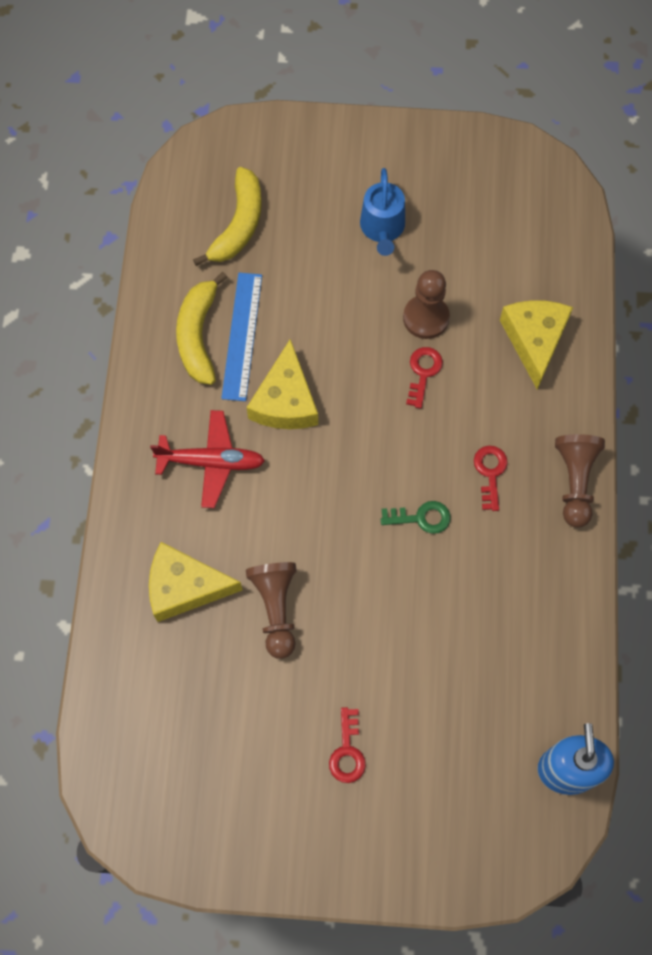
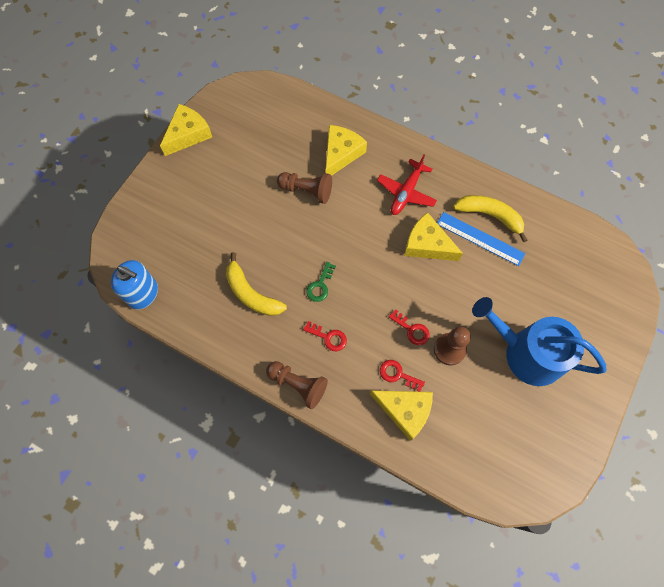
camera: 115 degrees right, 0 degrees up
(238, 225) = (560, 267): yellow banana -> yellow banana (251, 293)
(258, 863) = (188, 134): none -> yellow cheese
(347, 751) = (215, 193): red key -> red key (398, 374)
(382, 228) = (527, 353): blue watering can -> blue watering can, size x1.79

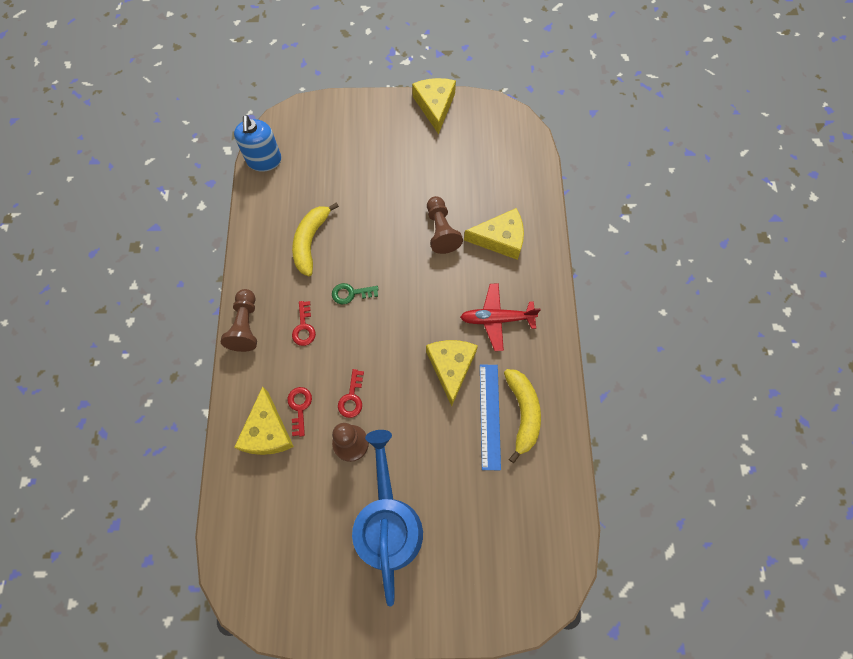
camera: 60 degrees right, 0 degrees up
(188, 134) = (435, 106): yellow cheese -> yellow cheese turned 105 degrees counterclockwise

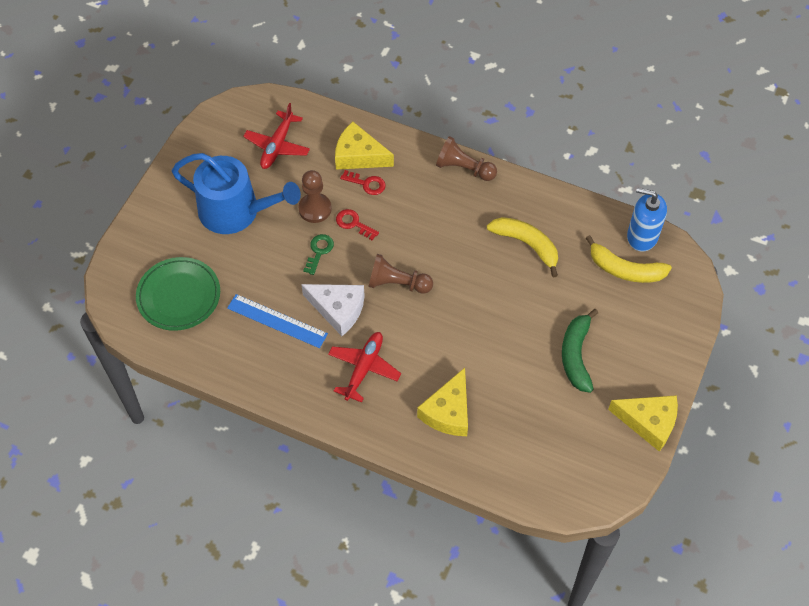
camera: 115 degrees right, 10 degrees down
(287, 524) = (277, 146): none -> red plane
(304, 327) = (439, 210): red key -> none
(351, 293) = (454, 258): green key -> green key (319, 251)
(402, 169) = (576, 355): none -> green banana
(441, 231) = (484, 361): brown pawn -> brown pawn (397, 283)
(451, 367) = (338, 310): yellow cheese -> white cheese
(511, 526) = (179, 296): none -> green plate
(522, 413) = (263, 348): yellow banana -> yellow banana (624, 269)

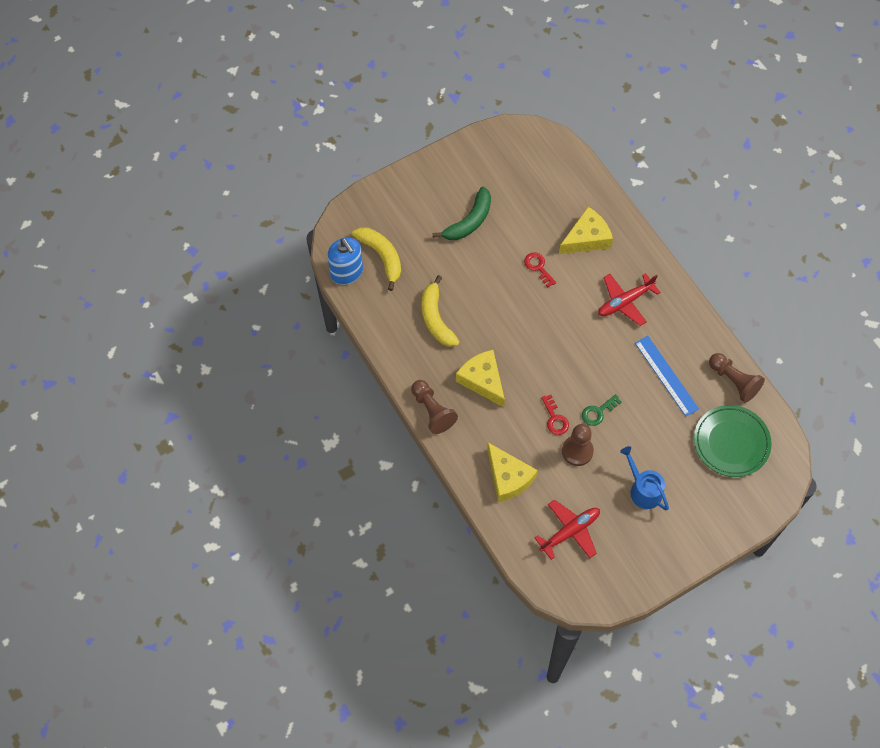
camera: 145 degrees left, 5 degrees up
(236, 211) = (643, 490): blue watering can -> blue watering can, size x0.56
(338, 310) = (614, 356): white cheese -> none
(366, 184) = (520, 447): red key -> red key (538, 267)
(397, 283) = (556, 349): brown pawn -> brown pawn (734, 381)
(648, 422) = (459, 153): yellow cheese -> yellow cheese (482, 380)

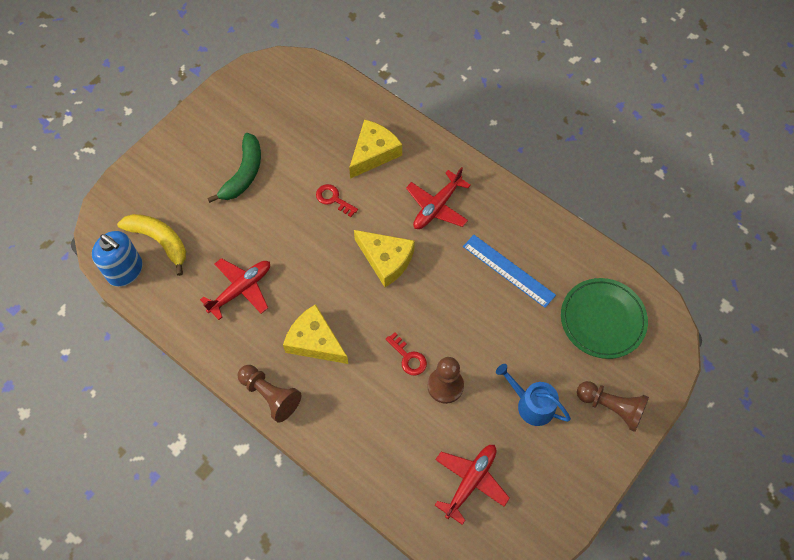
camera: 20 degrees left, 0 degrees up
(436, 318) = (241, 289): yellow banana -> red plane
(508, 477) = (380, 443): yellow cheese -> yellow cheese (386, 260)
(598, 412) = (452, 334): green key -> none
(734, 381) = (579, 253): brown pawn -> brown pawn (611, 407)

